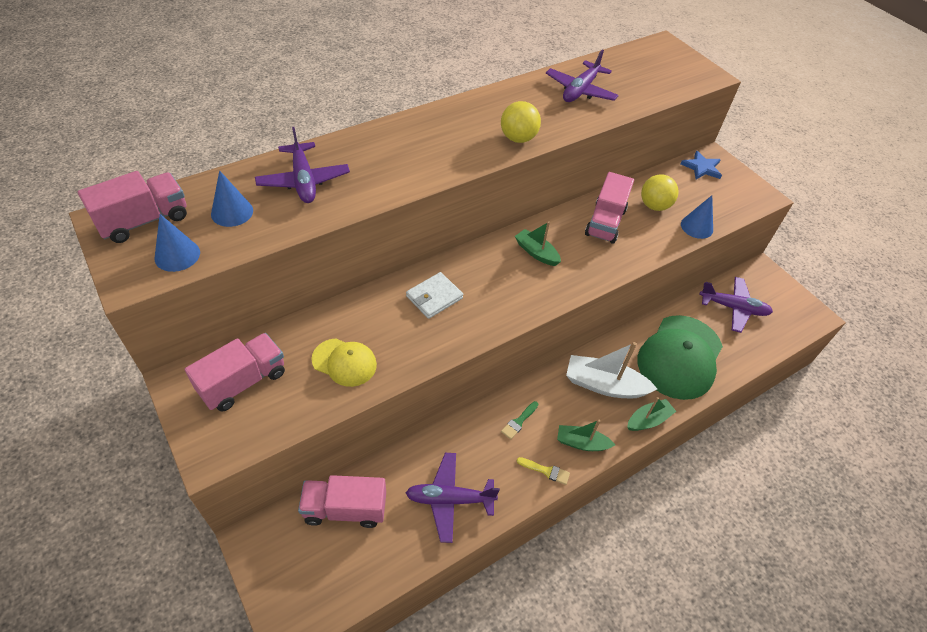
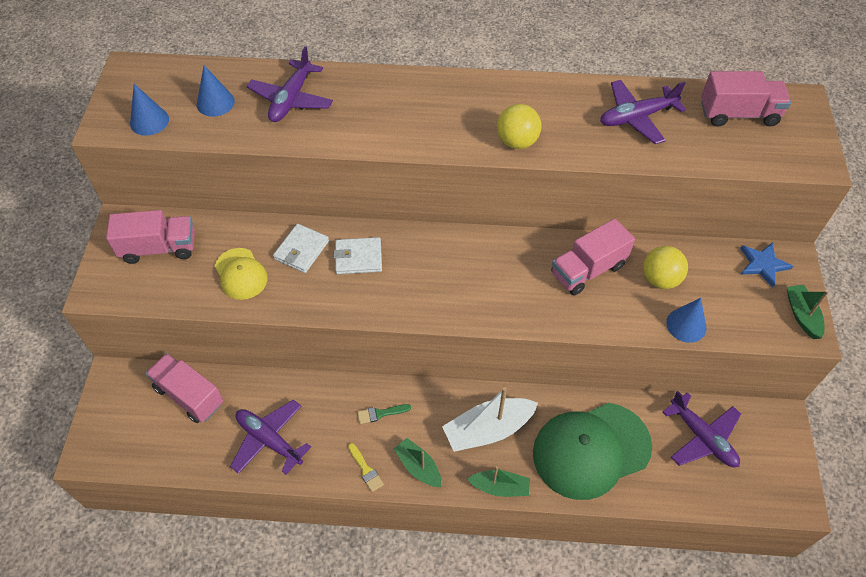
camera: 40 degrees right, 5 degrees up
(144, 221) = (151, 81): pink truck -> pink truck (738, 114)
(381, 315) = (301, 250): none -> white wallet
(536, 252) = (488, 265): green boat -> green boat (802, 315)
(604, 385) = (488, 430): white boat -> white boat turned 75 degrees counterclockwise

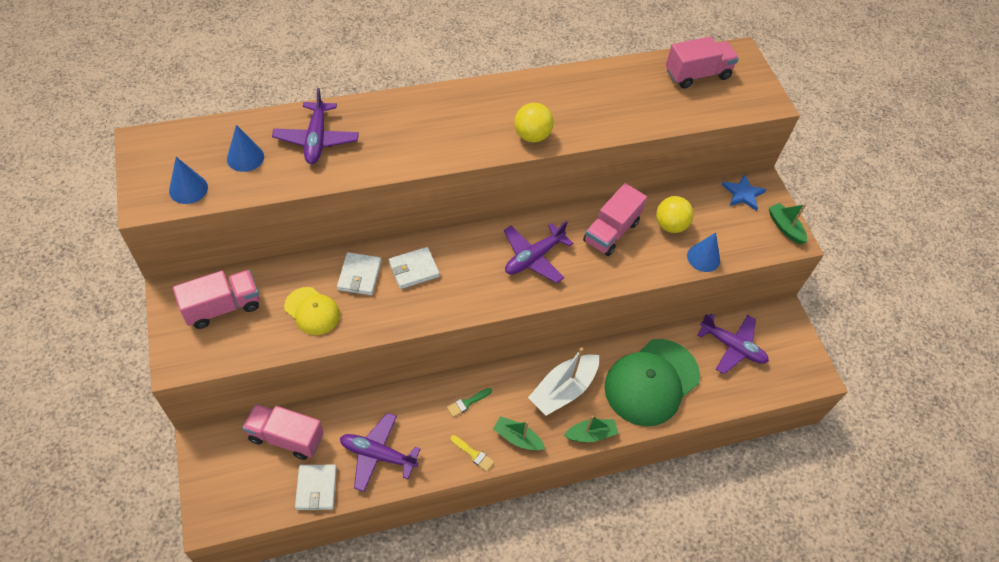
camera: 25 degrees left, 0 degrees up
(197, 455) = (316, 488): none -> white wallet
(636, 117) = (620, 94): purple plane -> purple plane (533, 257)

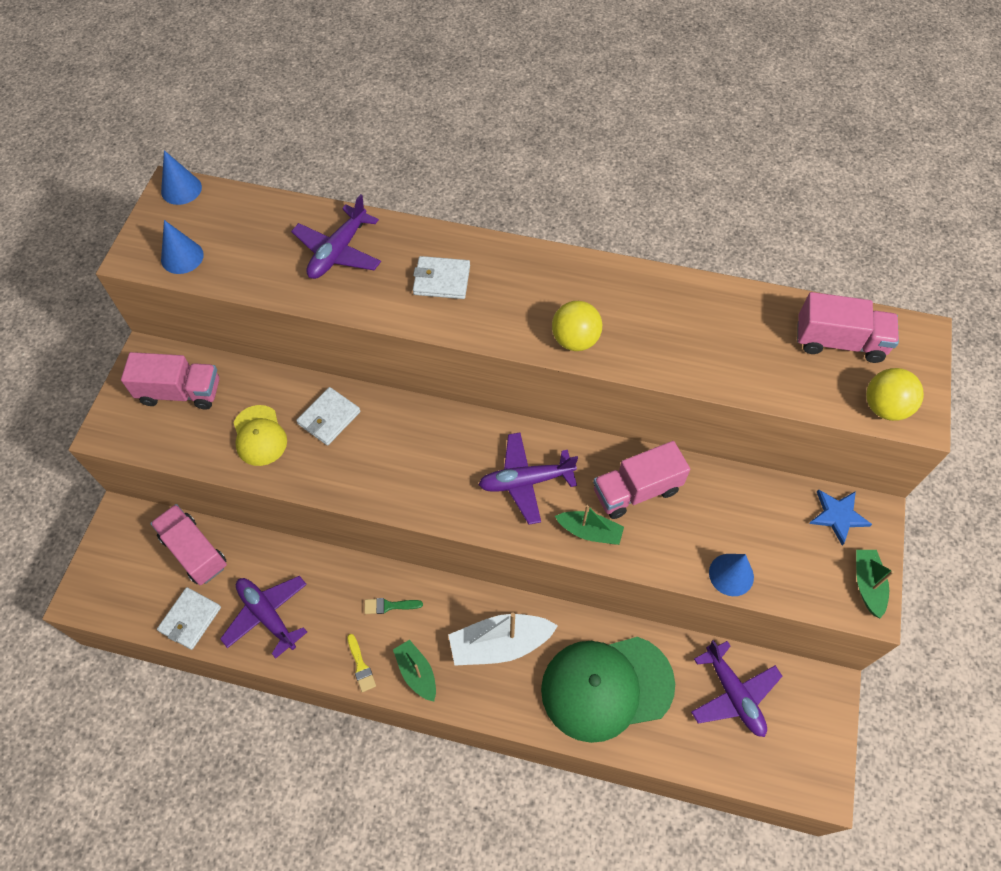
camera: 35 degrees right, 5 degrees up
(245, 157) = (256, 244): blue cone -> blue cone (181, 189)
(414, 269) = (388, 436): white wallet -> white wallet (441, 280)
(591, 434) = (498, 711): green boat -> green boat (589, 532)
(670, 225) = (715, 515): yellow ball -> yellow ball (884, 407)

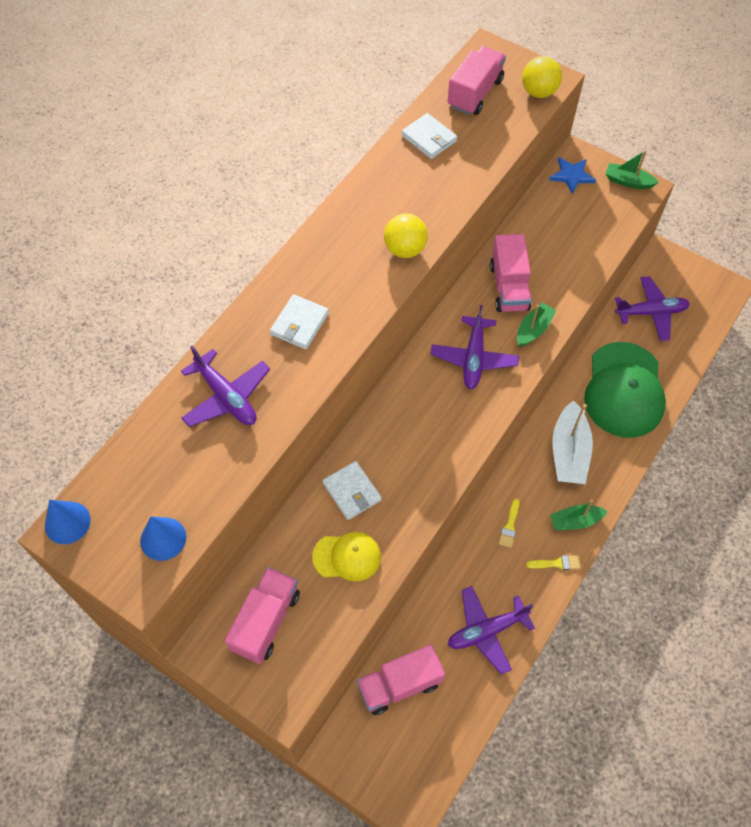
camera: 70 degrees left, 0 degrees up
(190, 619) = (468, 702): white wallet -> white wallet (429, 138)
(389, 606) = (510, 526): green brush -> yellow brush
(731, 574) = (597, 254): blue cone -> none

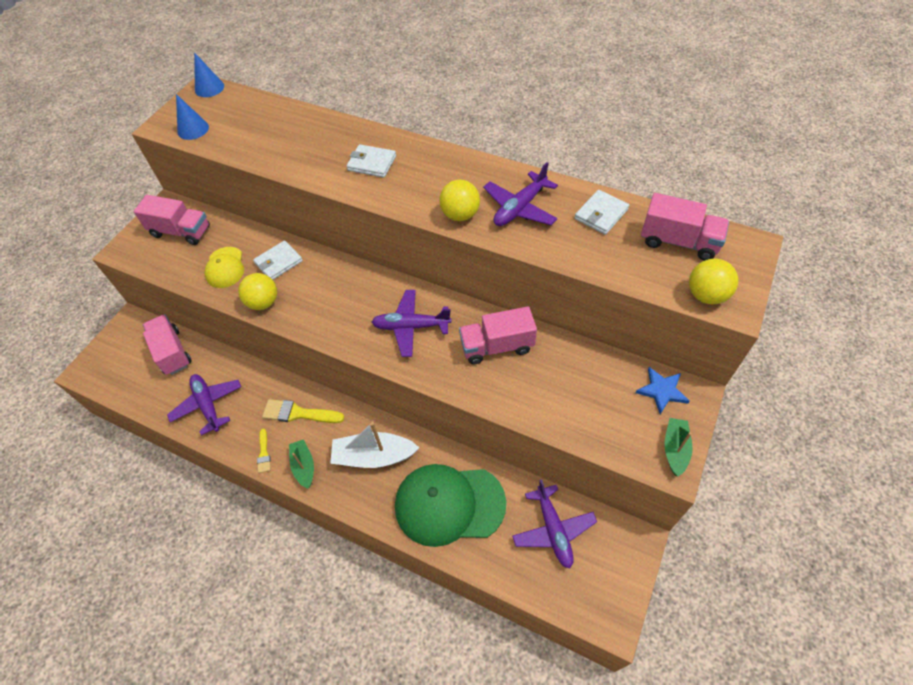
camera: 85 degrees right, 5 degrees down
(226, 397) = (303, 137): purple plane -> purple plane (520, 208)
(414, 508) = (263, 302): none -> yellow ball
(510, 526) = (298, 413): yellow brush -> yellow brush, size x1.78
(533, 329) = (450, 371): green boat -> none

